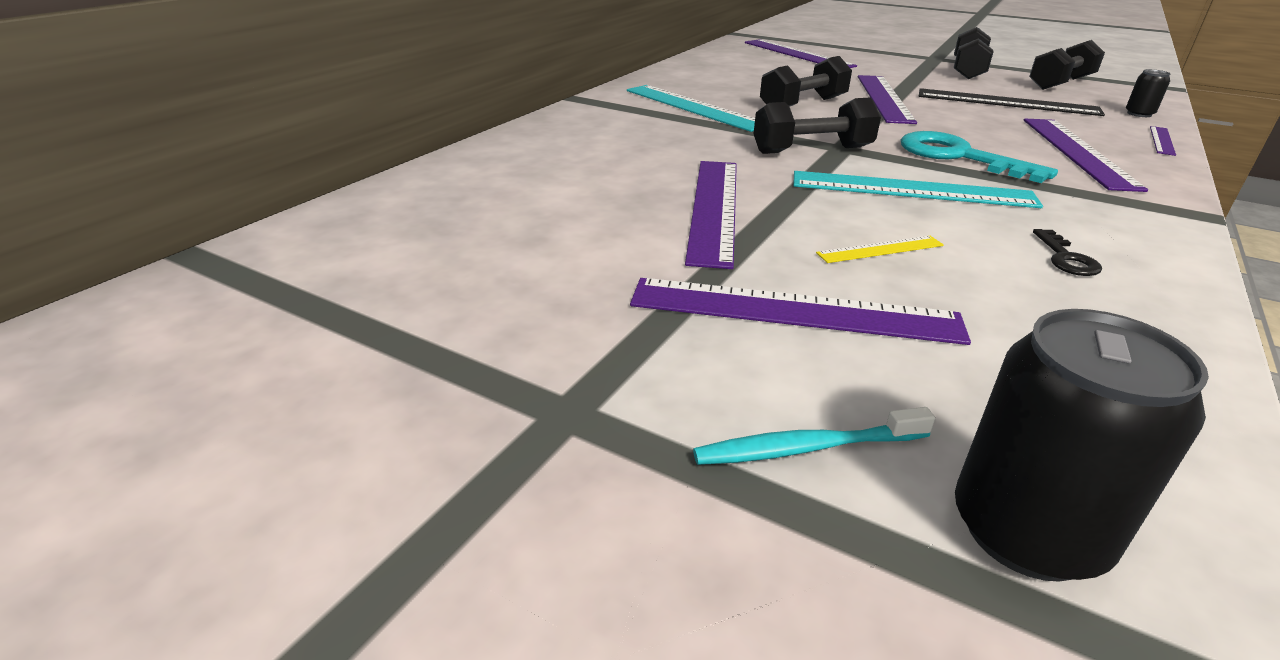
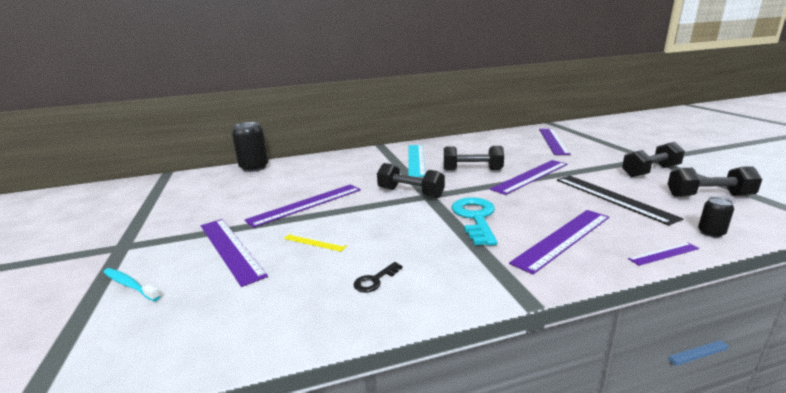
camera: 45 degrees right, 10 degrees down
(912, 190) = (401, 225): turquoise ruler -> none
(1027, 531) = (103, 338): black can -> black can (254, 167)

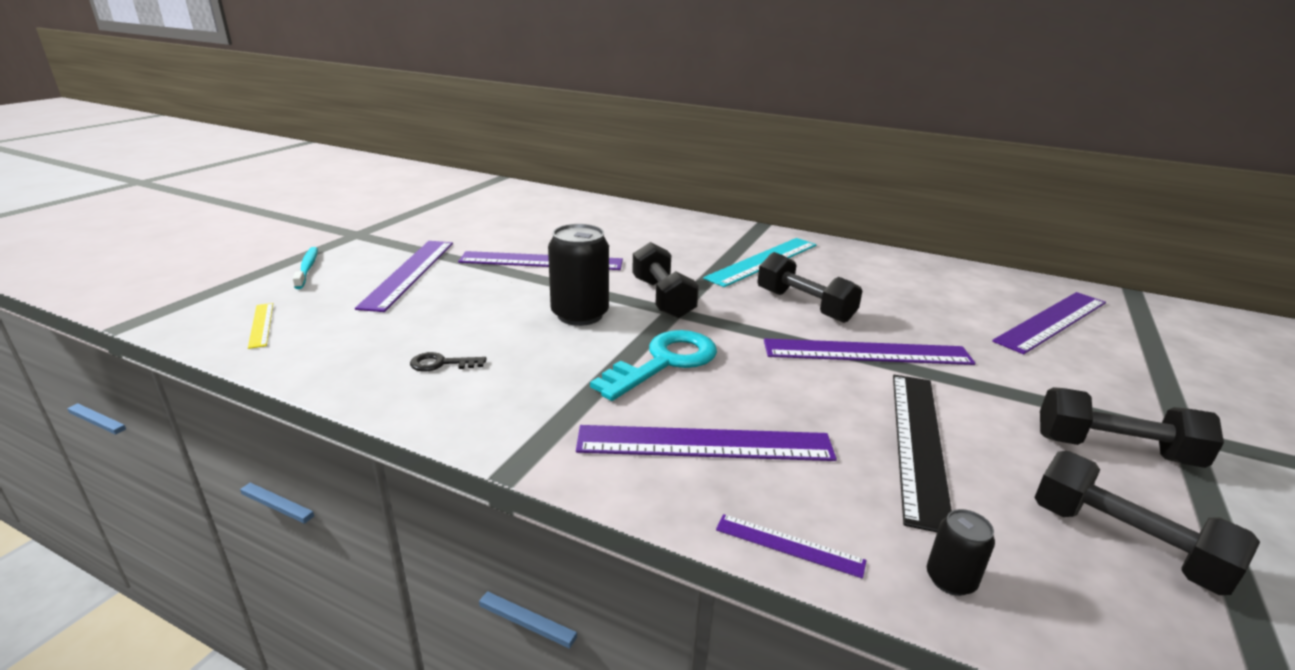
camera: 40 degrees right, 5 degrees up
(254, 167) = (578, 200): black can -> black can (580, 315)
(314, 242) = (472, 302): yellow ruler -> yellow ruler (261, 325)

